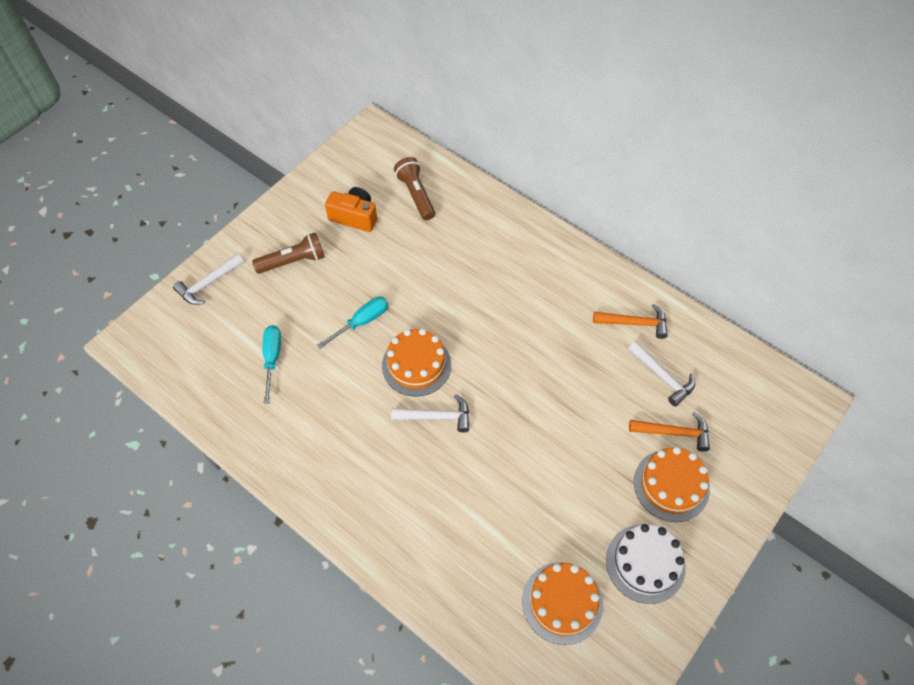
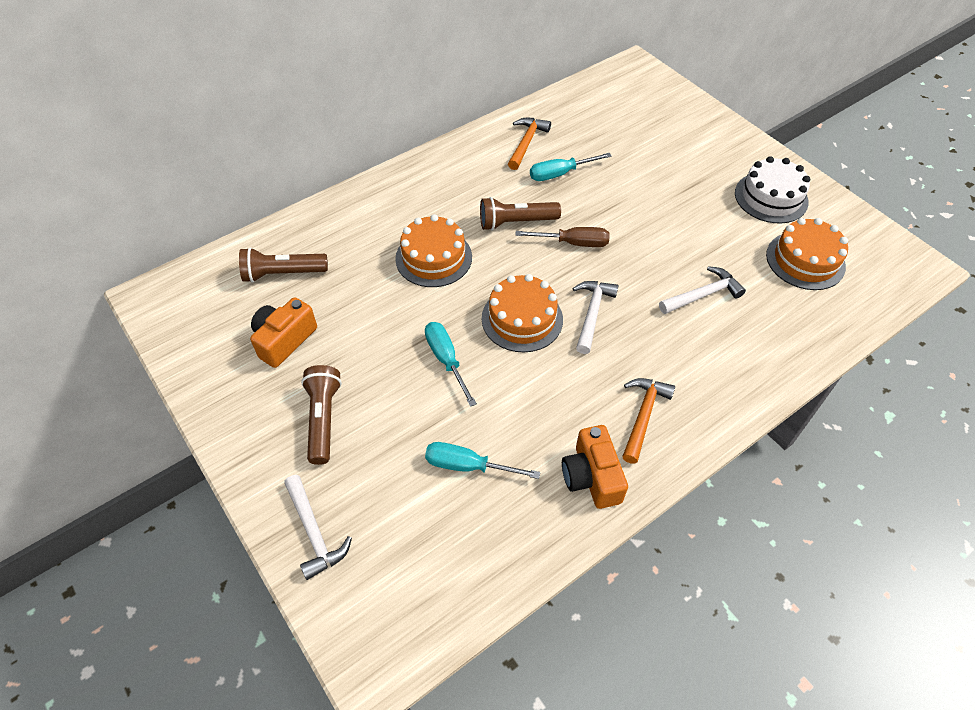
camera: 75 degrees left, 5 degrees down
(277, 443) = (591, 477): none -> orange camera
(515, 387) = (573, 243): none -> brown screwdriver
(525, 337) = (516, 222): none -> brown flashlight
(602, 360) = (560, 174): none -> turquoise screwdriver
(662, 377) = (589, 140): white hammer -> white hammer (703, 295)
(671, 485) = (699, 163): orange cake -> orange cake (433, 258)
(674, 433) = (648, 148): orange hammer -> orange hammer (643, 416)

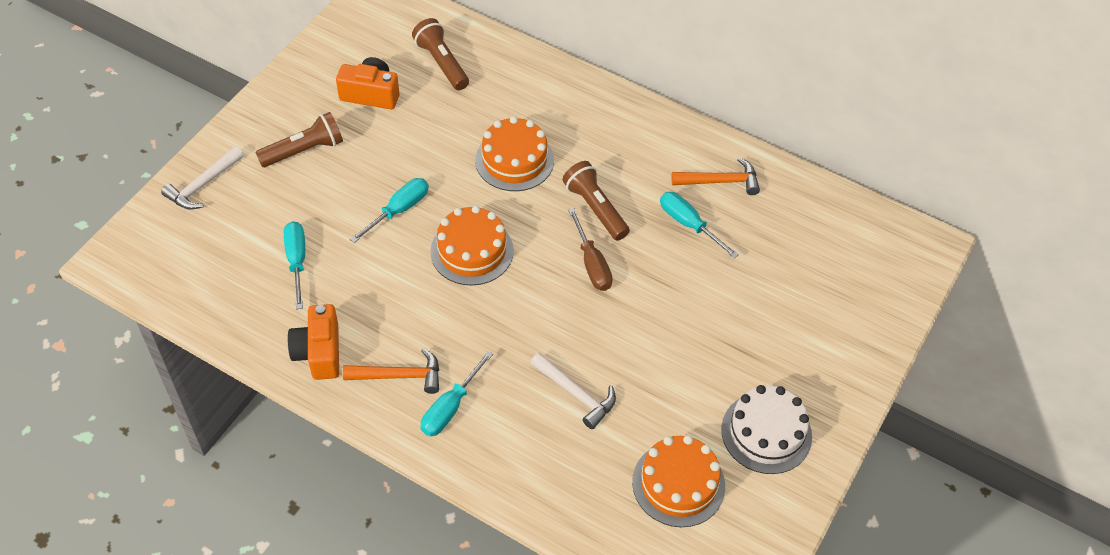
camera: 65 degrees right, 0 degrees up
(591, 477) = (319, 352): orange camera -> orange camera turned 60 degrees counterclockwise
(592, 314) = (504, 304): white hammer -> none
(691, 387) = (450, 408): none -> turquoise screwdriver

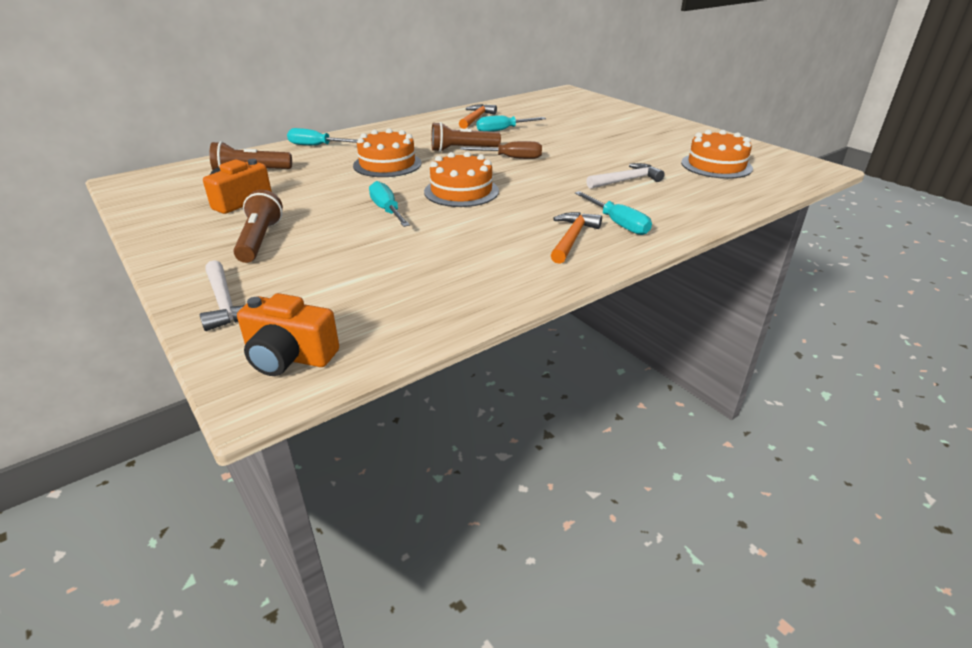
camera: 65 degrees left, 20 degrees down
(297, 261) = (395, 265): turquoise screwdriver -> turquoise screwdriver (316, 146)
(319, 352) = (520, 271): orange camera -> orange camera (289, 357)
(766, 433) = (682, 139): white cake -> none

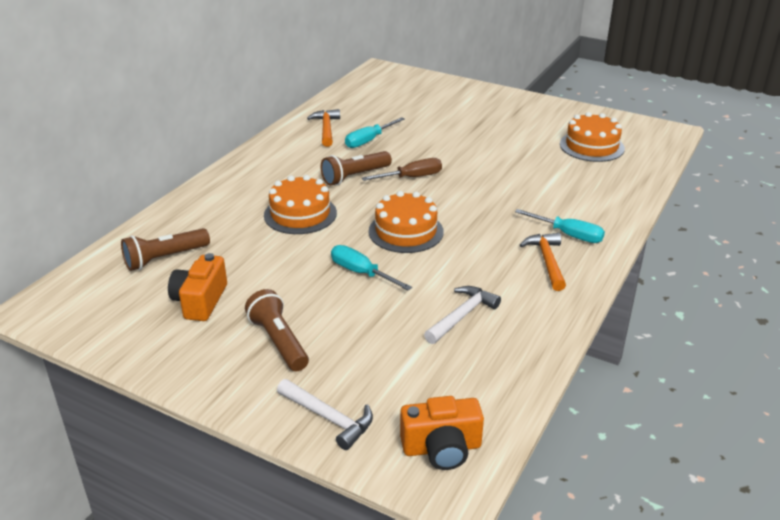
camera: 25 degrees left, 0 degrees up
(316, 146) = (197, 206): turquoise screwdriver -> none
(626, 180) = (535, 182): white hammer -> white hammer (462, 316)

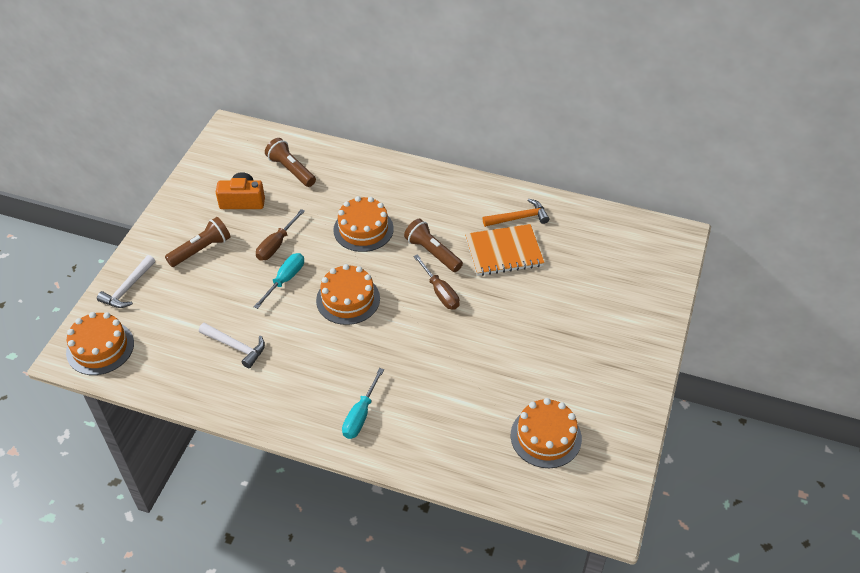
camera: 80 degrees right, 15 degrees up
(298, 276) = (276, 245): none -> brown screwdriver
(368, 141) = (504, 252): turquoise screwdriver -> orange notebook
(442, 448) = (100, 348): orange camera -> orange cake
(547, 261) = (316, 399): orange hammer -> none

